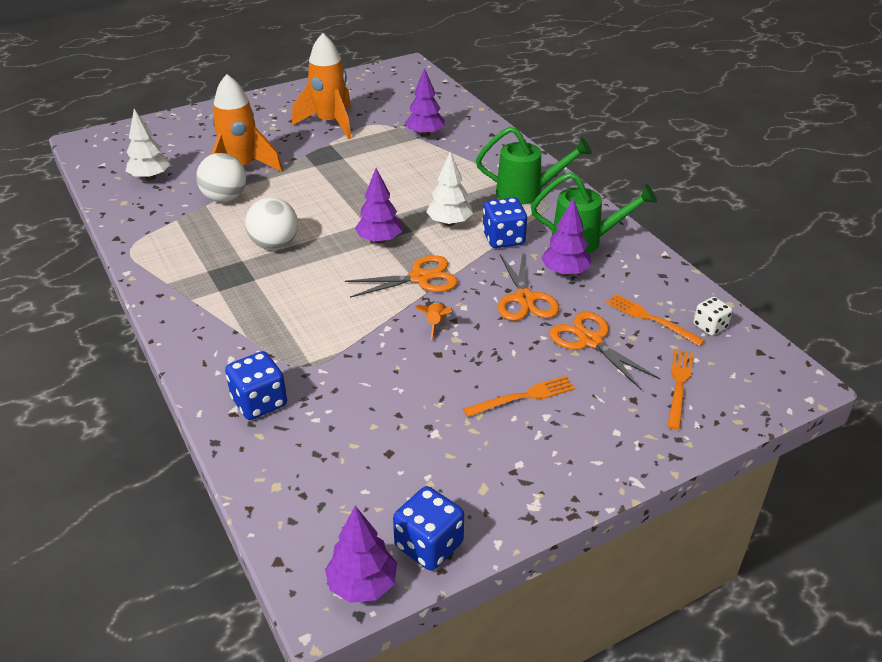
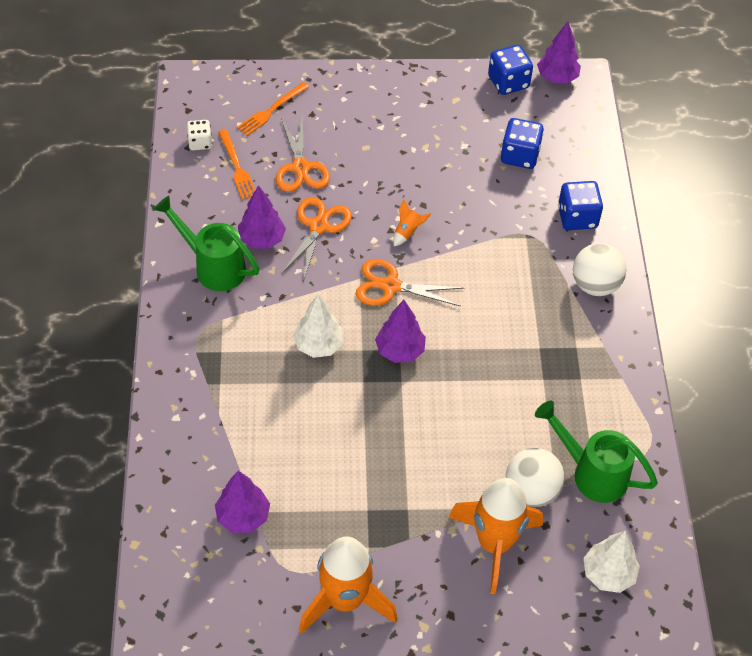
camera: 155 degrees left, 15 degrees up
(274, 245) = (504, 388): white ball -> white ball (595, 285)
(503, 238) = (283, 302): blue dice -> blue dice (519, 156)
(523, 397) = (386, 146): orange fork -> none
(527, 193) = (209, 355): green watering can -> green watering can (591, 472)

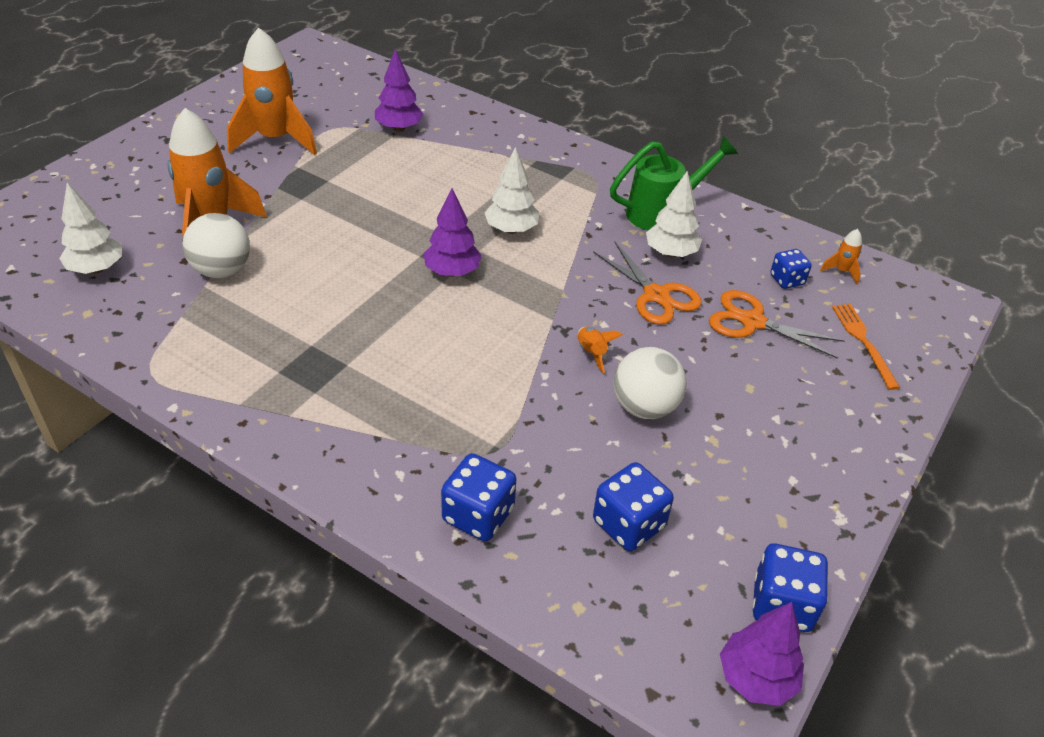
camera: 125 degrees right, 10 degrees down
(200, 143) = (842, 271): white dice -> orange rocket
(237, 167) = (787, 280): orange fork -> blue dice
(262, 239) = (670, 253): purple tree -> white tree
(390, 286) = (532, 304): orange scissors -> none
(591, 472) = (185, 316): green watering can -> none
(595, 285) = (369, 463): white ball -> white ball (644, 407)

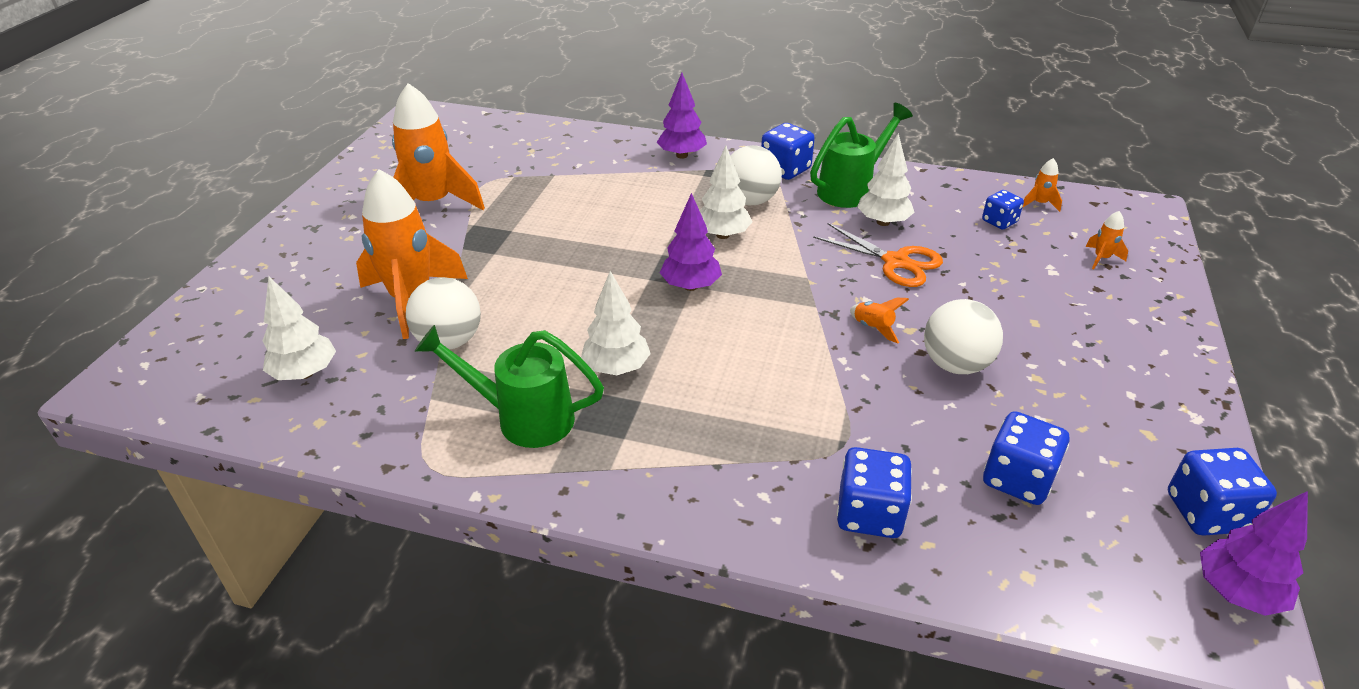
camera: 15 degrees left, 5 degrees down
(244, 353) = (522, 418): none -> green watering can
(344, 330) = (616, 368): none -> white tree
(399, 128) = (554, 168): purple tree -> purple tree (682, 155)
(558, 201) = (750, 201): none -> white ball
(612, 177) = (785, 169): none -> blue dice
(752, 322) = (996, 264): orange scissors -> none
(864, 342) = (1101, 258): orange fork -> orange rocket

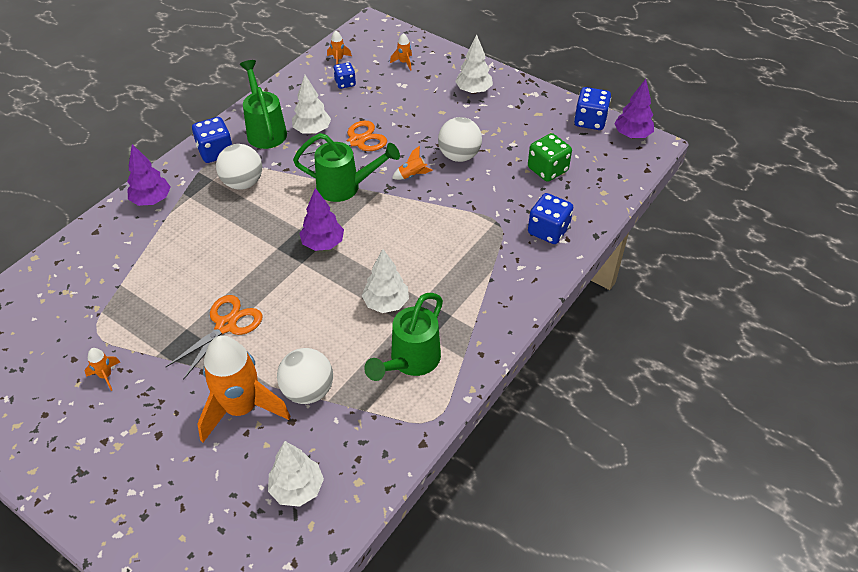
camera: 70 degrees left, 10 degrees up
(433, 204) = (106, 376): orange rocket -> orange rocket, size x0.40
(526, 254) = (226, 325): none -> orange scissors
(722, 235) = (275, 210): white tree -> white tree (473, 91)
(803, 277) = (346, 187): none -> green watering can
(1017, 479) = (547, 169): blue dice -> green dice

